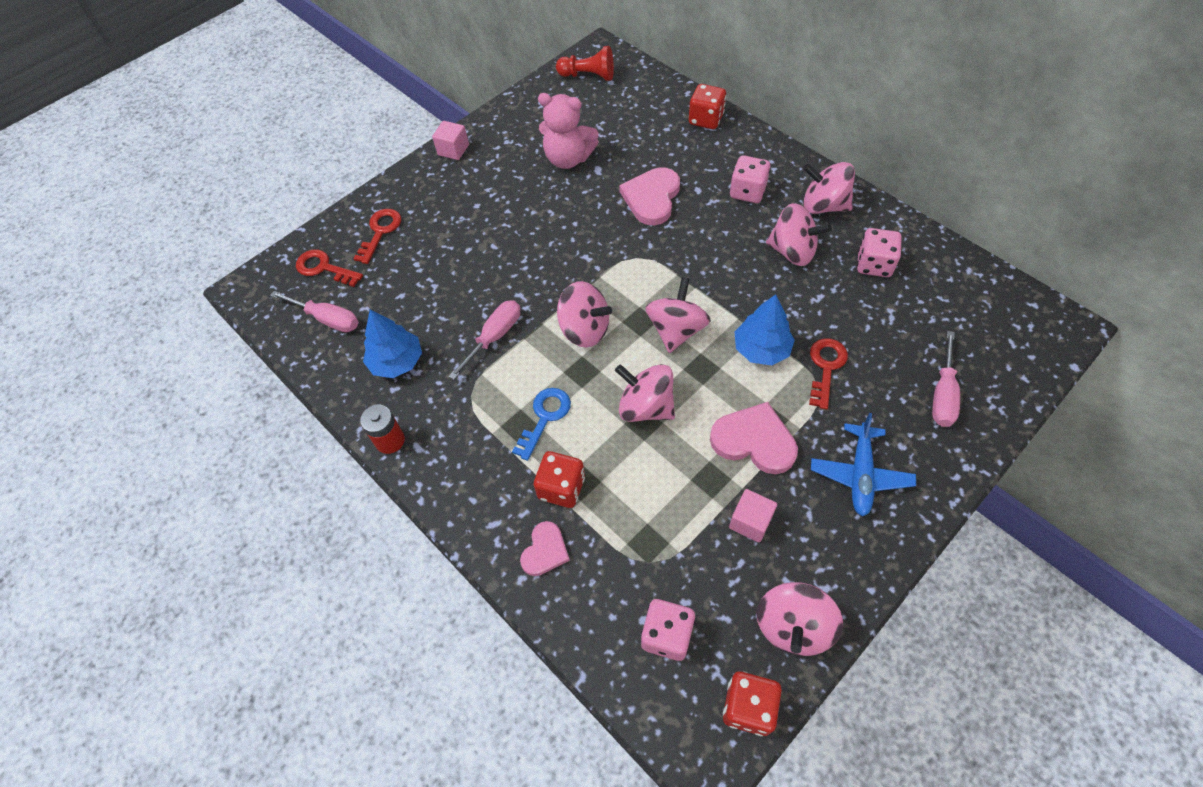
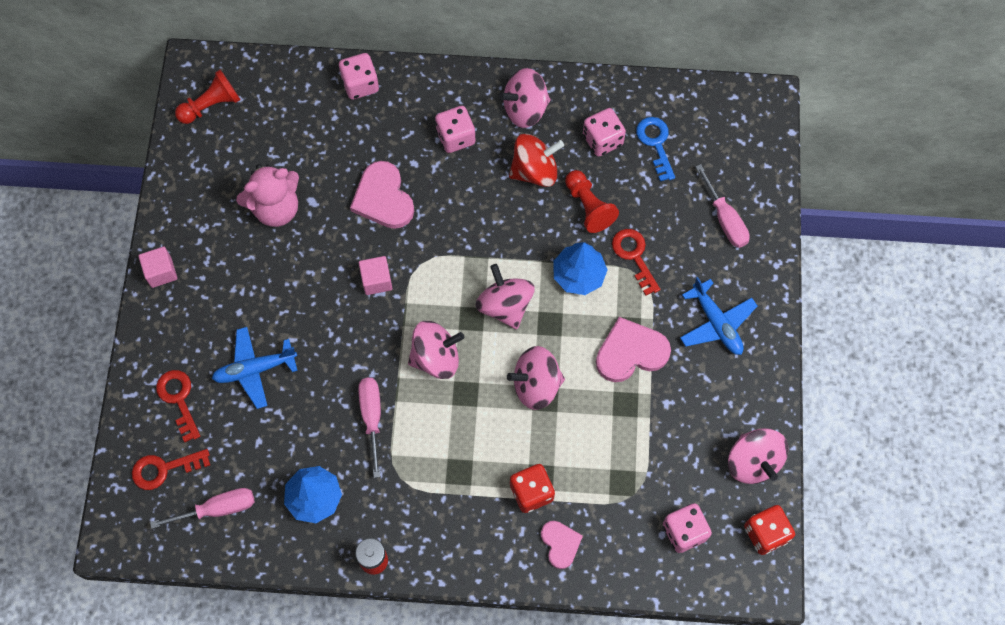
camera: 45 degrees left, 10 degrees up
(448, 247) = (255, 369): none -> blue plane
(545, 417) = (471, 451): blue key -> blue key (656, 143)
(706, 119) = (360, 84): red dice -> pink dice
(750, 521) = (674, 413): pink cube -> pink cube (376, 280)
(792, 251) = (535, 171): pink spinning top -> red spinning top
(816, 305) = (588, 207): none -> red pawn

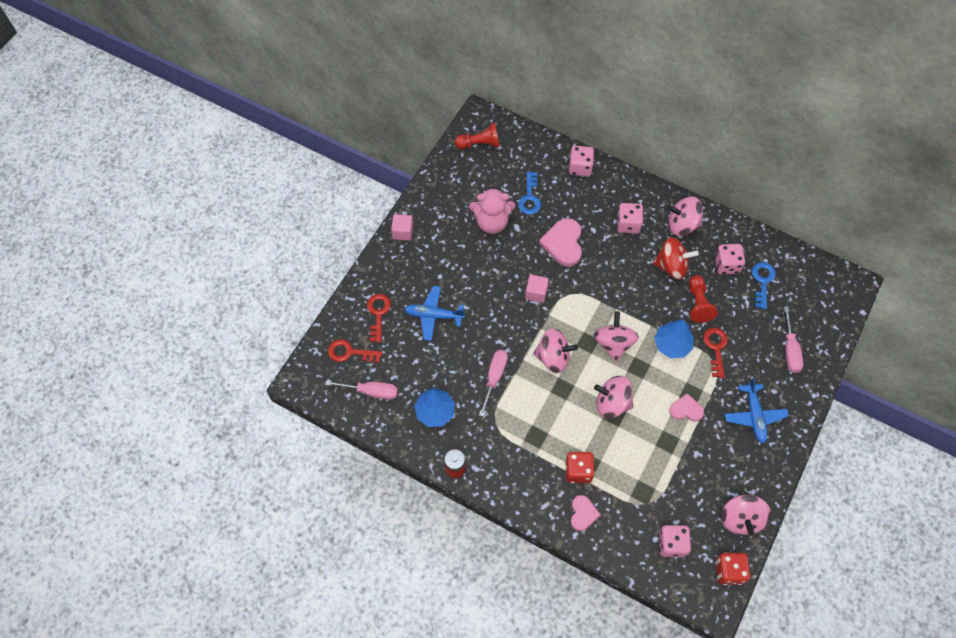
camera: 25 degrees right, 5 degrees down
(311, 153) = (529, 197): none -> blue key
(630, 352) = (686, 409): pink heart -> pink heart, size x0.61

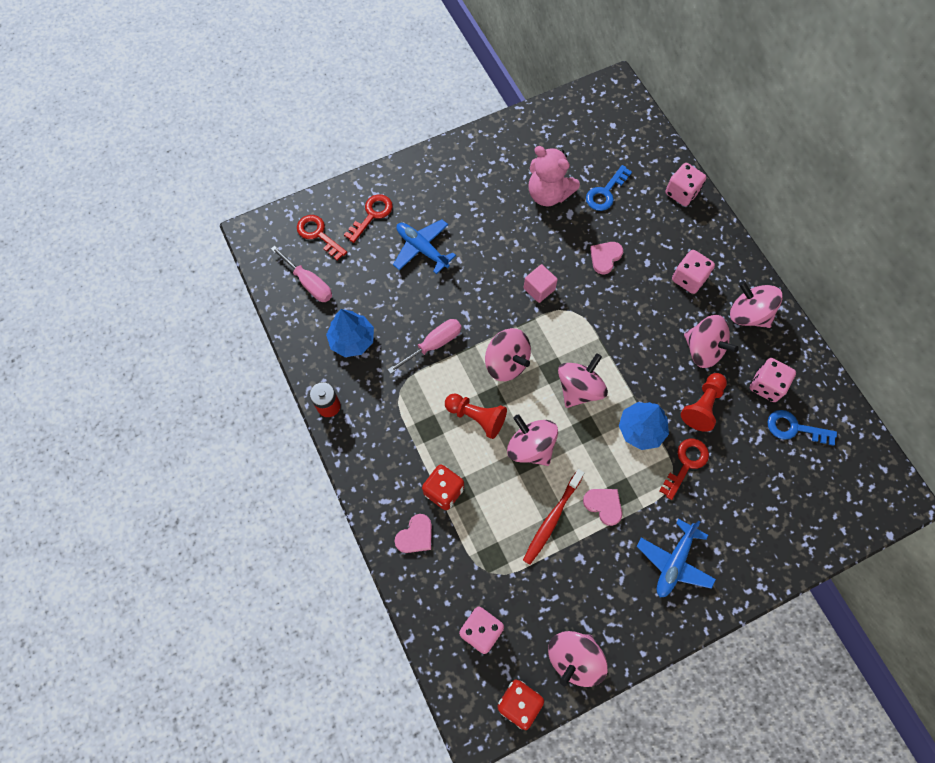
camera: 35 degrees right, 5 degrees up
(403, 232) = (454, 153): pink cube -> none
(479, 144) = (595, 112): red pawn -> red pawn (476, 417)
(563, 243) = (605, 257): pink heart -> pink heart, size x0.61
(661, 441) = (552, 519): none -> red toothbrush
(671, 266) = (703, 349): red spinning top -> pink spinning top
(762, 281) = (794, 428): blue key -> blue key turned 120 degrees counterclockwise
(790, 350) = (770, 520): pink screwdriver -> none

